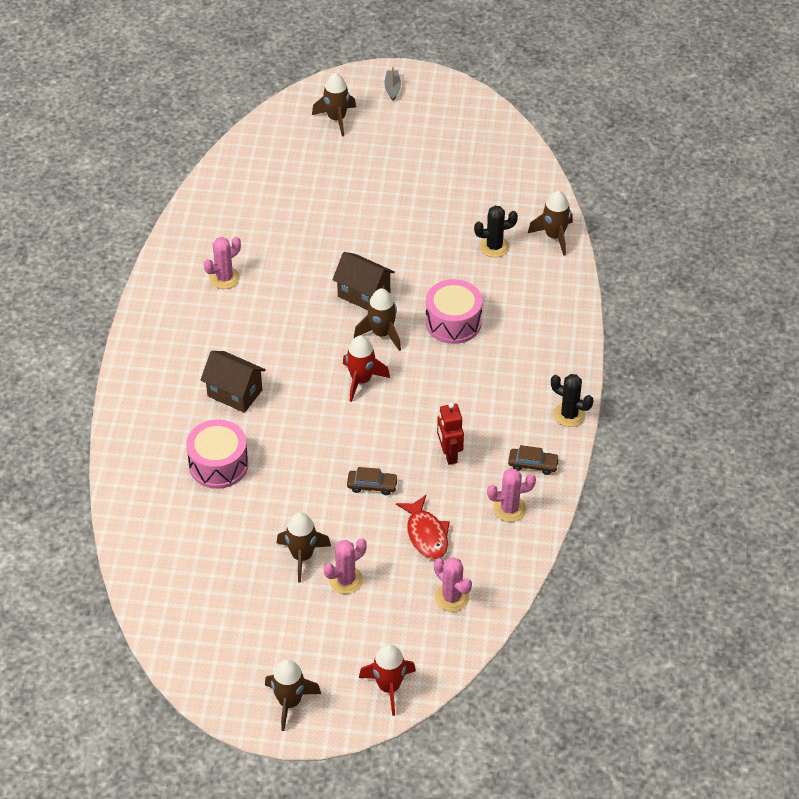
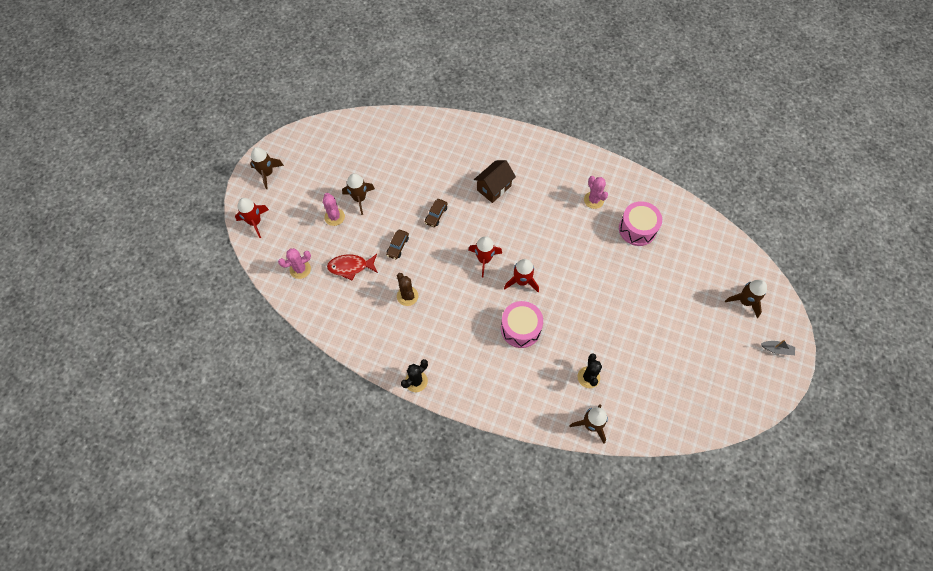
camera: 105 degrees right, 15 degrees up
(218, 464) = (441, 170): pink drum -> pink drum (637, 229)
(364, 294) = (560, 278): brown house -> none
(381, 333) = (522, 281): brown rocket -> red rocket
(449, 454) = (407, 296): red robot -> brown cactus
(509, 509) = (352, 320): pink cactus -> none
(533, 464) = (382, 344): brown car -> brown car (436, 215)

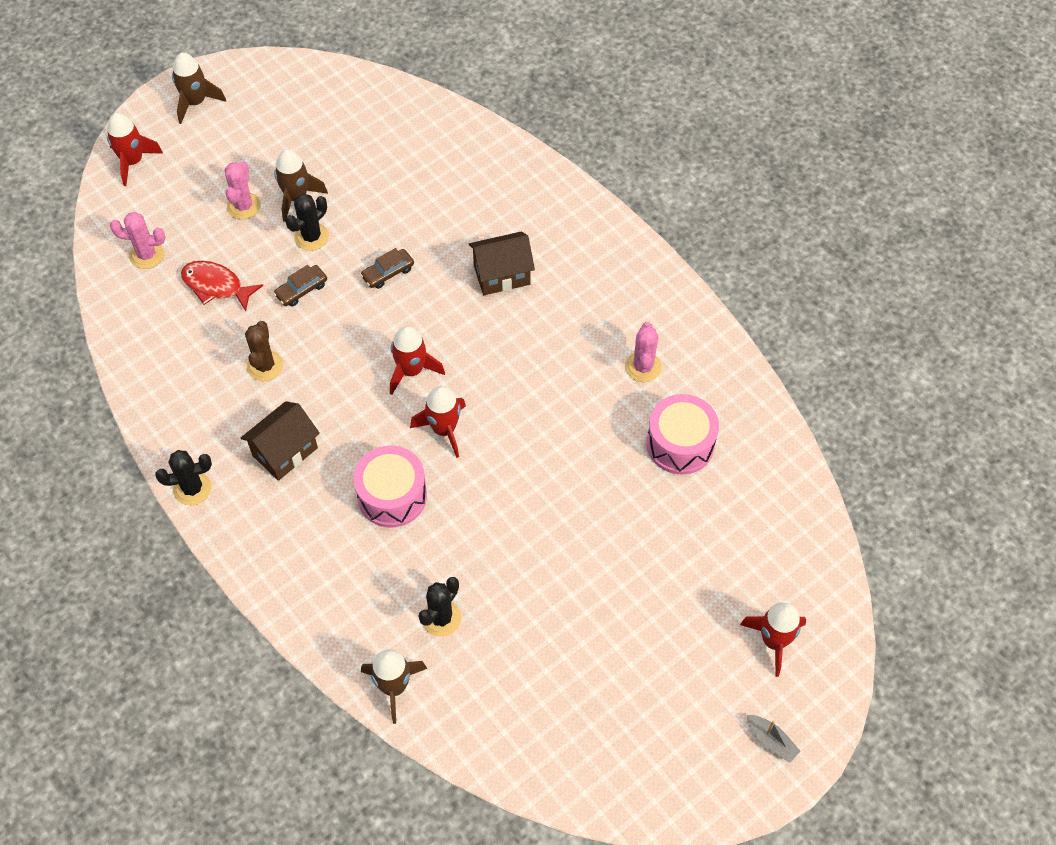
camera: 30 degrees right, 5 degrees down
(383, 216) = (311, 237): none -> black cactus
(450, 335) = (285, 452): none -> brown house
(744, 301) = (773, 641): brown rocket -> red rocket

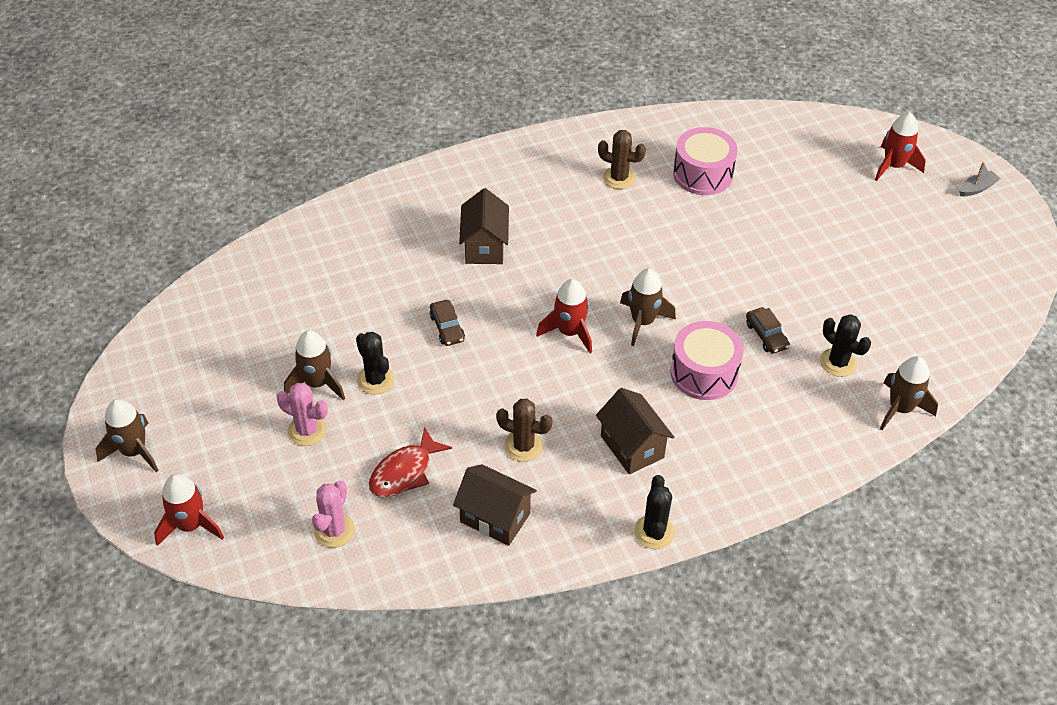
camera: 75 degrees left, 10 degrees down
(182, 363) = (495, 518): none -> brown house
(301, 290) = (440, 400): brown car -> brown car (766, 335)
(444, 429) = (642, 322): red rocket -> brown rocket
(643, 367) = (619, 178): pink cactus -> brown cactus

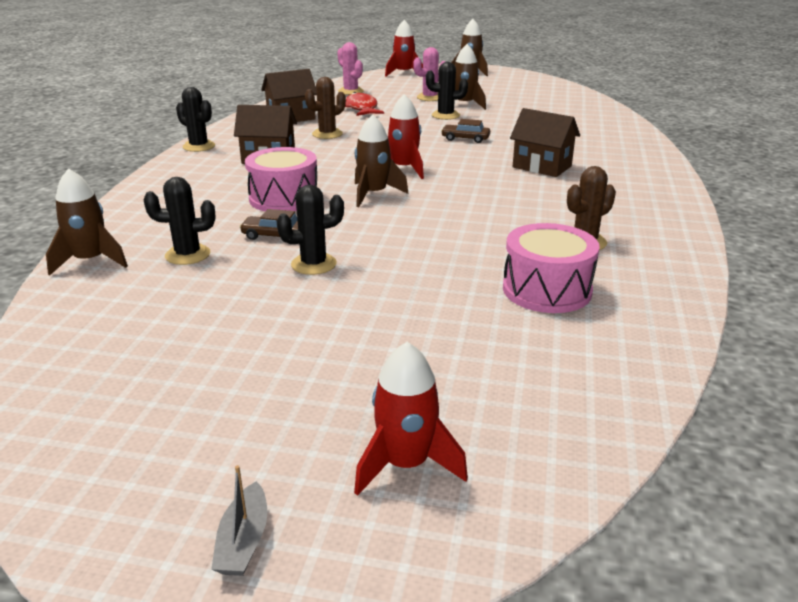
camera: 125 degrees right, 20 degrees down
(780, 289) = (313, 264): none -> black cactus

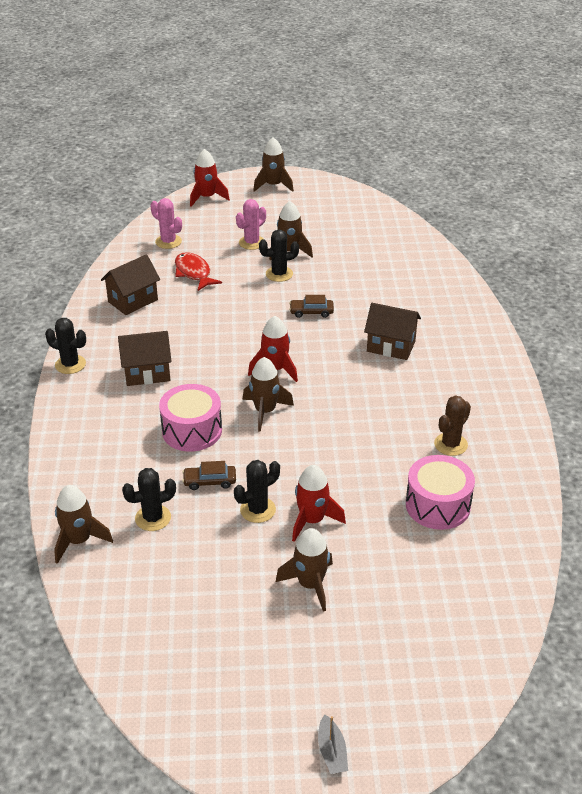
camera: 15 degrees left, 10 degrees up
(327, 134) = (181, 324): brown cactus -> none
(335, 338) = (310, 584): none -> brown rocket
(406, 464) = (399, 679): red rocket -> red rocket (312, 520)

